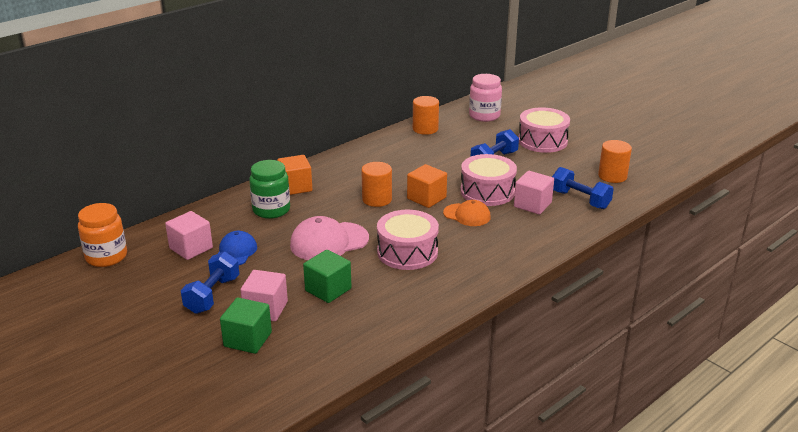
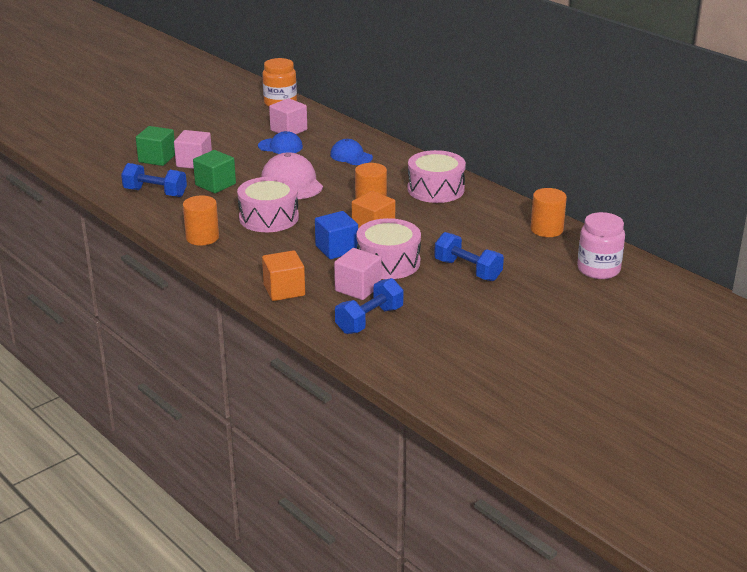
camera: 90 degrees right, 0 degrees up
(212, 295) = (218, 143): blue dumbbell -> blue dumbbell (155, 193)
(271, 210) = (351, 156): green jar -> blue cap
(295, 187) = (395, 164): orange cube -> orange cube (284, 290)
(467, 215) = (336, 249): orange cap -> blue cube
(542, 141) = (529, 307): pink drum -> pink drum (436, 189)
(612, 176) = (432, 350): orange cylinder -> orange cylinder (202, 237)

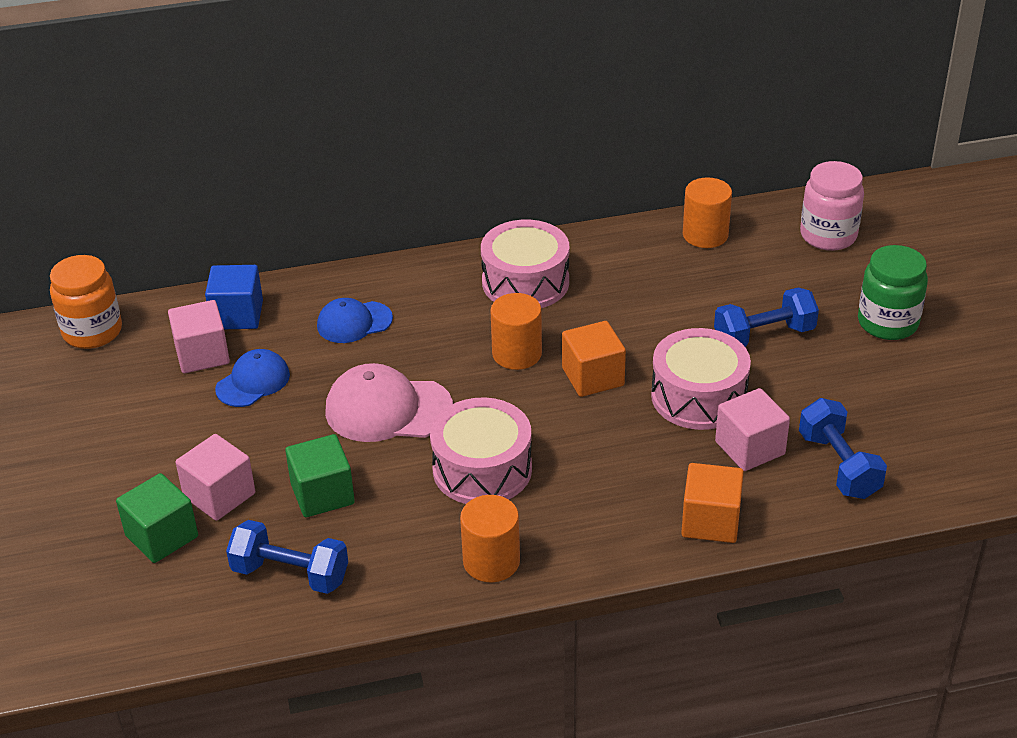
camera: 60 degrees left, 10 degrees up
(155, 193) = (290, 574): blue dumbbell -> blue dumbbell turned 60 degrees clockwise
(336, 249) = (628, 431): blue cube -> blue cube (237, 315)
(529, 309) = (887, 323): none -> green jar

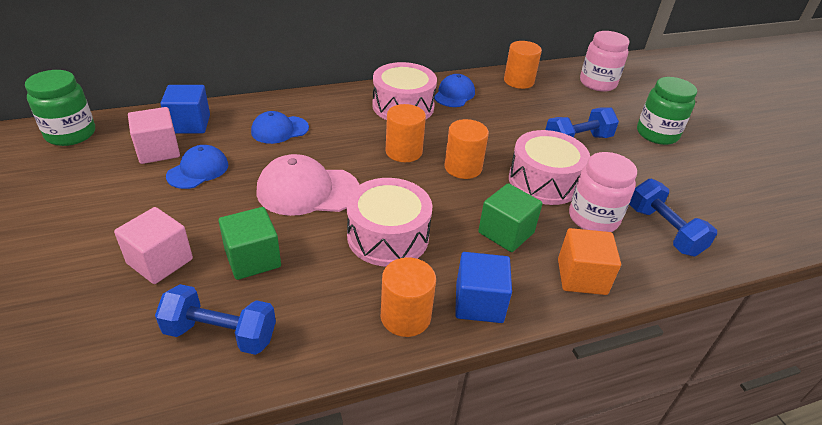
camera: 10 degrees left, 0 degrees up
(92, 332) = (71, 134): orange jar -> green jar
(162, 536) = (100, 300): green cube -> green cube (506, 232)
(578, 548) = (479, 303): none -> blue cube
(593, 377) = (463, 167): orange cube -> orange cylinder
(603, 260) = (454, 94): none -> blue cap
(750, 448) = (593, 218): pink cube -> pink jar

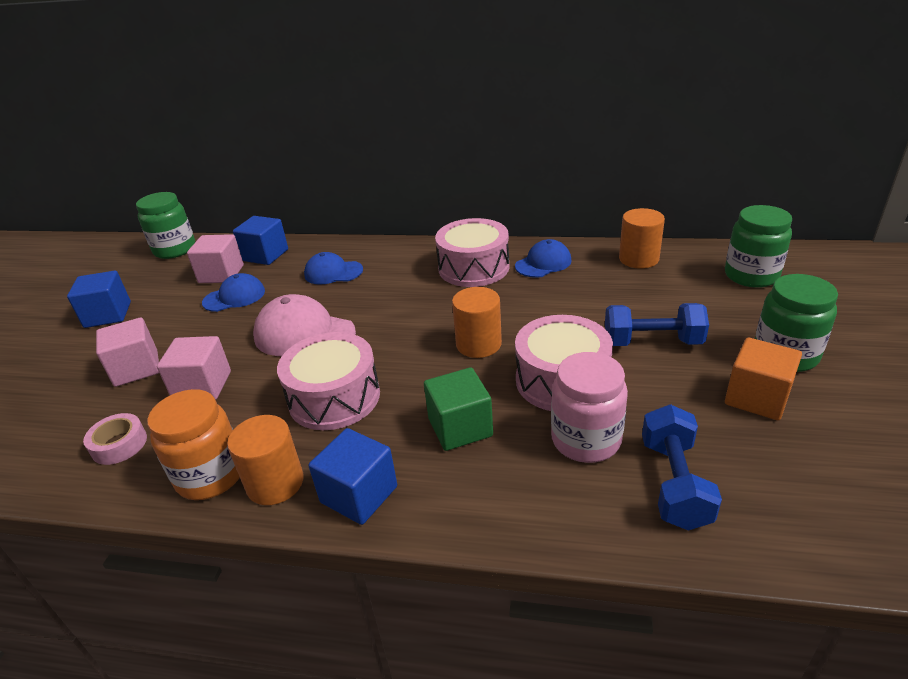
camera: 35 degrees right, 5 degrees down
(60, 217) = (108, 315): none -> blue cube
(221, 334) = (119, 444): blue dumbbell -> pink tape
(253, 259) = (202, 386): green cube -> pink cube
(343, 329) = (211, 475): none -> orange jar
(403, 151) = (430, 315): orange cylinder -> none
(581, 277) = (503, 505): orange cube -> orange cube (757, 398)
(597, 83) = (751, 275): pink jar -> green jar

